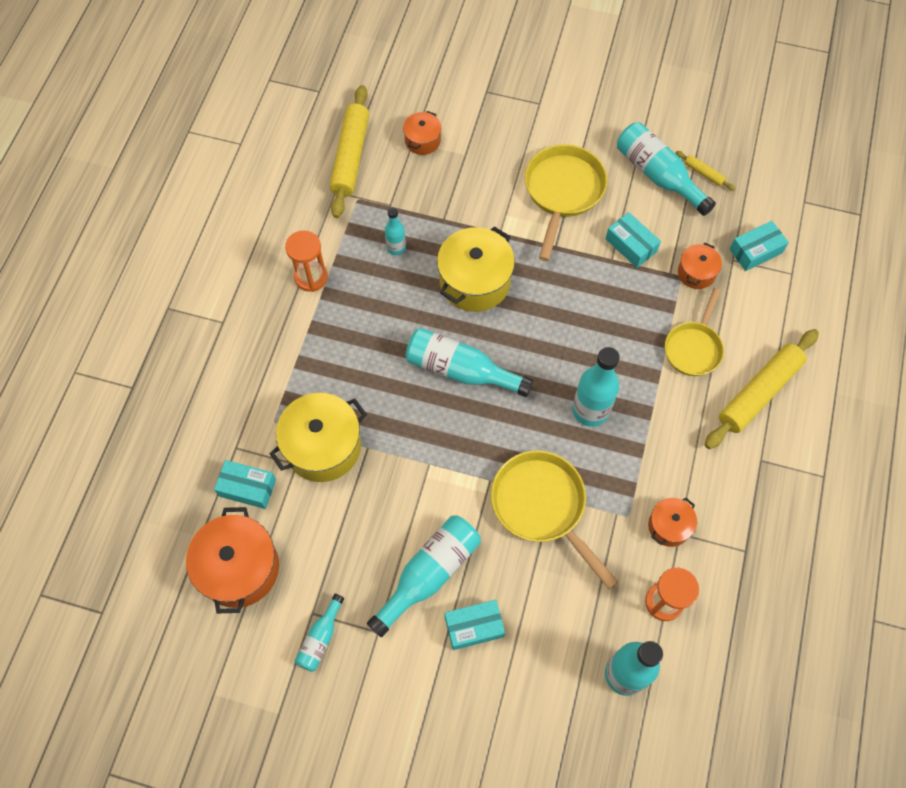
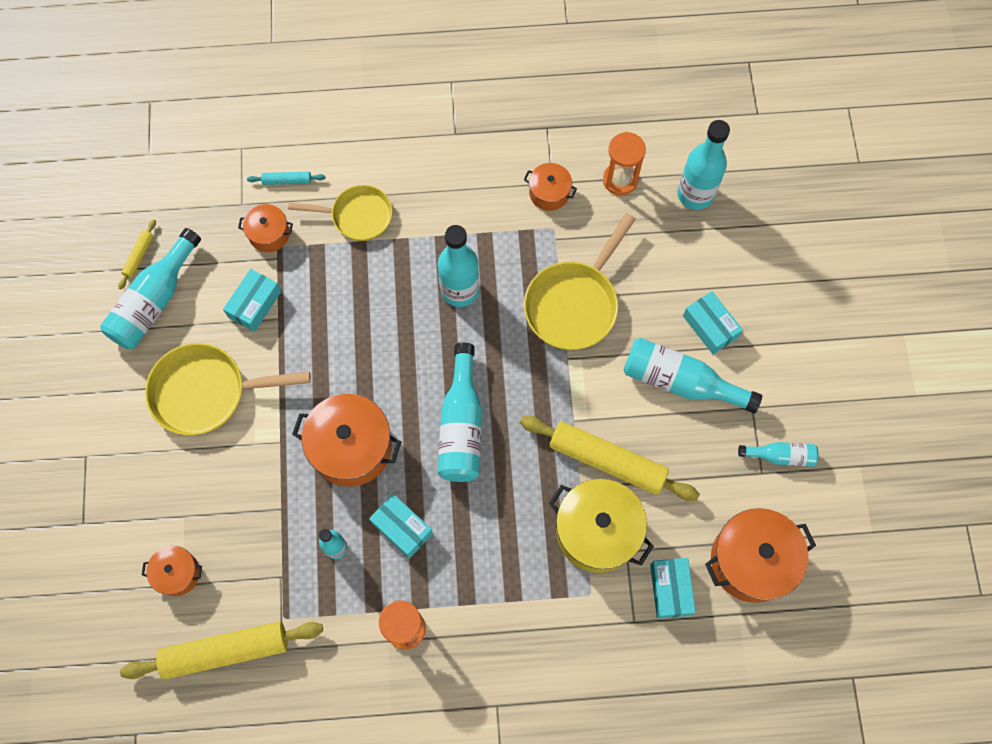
camera: 110 degrees left, 5 degrees up
(475, 281) = (351, 447): yellow pot -> orange pot
(747, 301) = (287, 181): none -> turquoise rolling pin
(755, 251) = (224, 186): turquoise box -> turquoise box (402, 528)
(759, 393) = (386, 149): yellow rolling pin -> yellow rolling pin (607, 461)

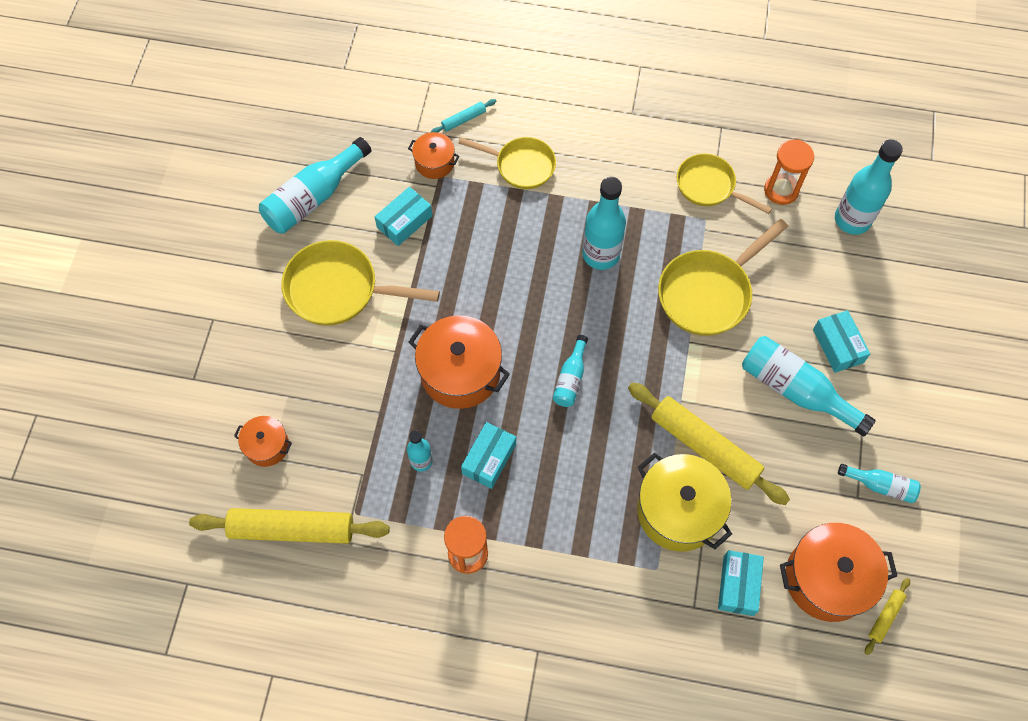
camera: 15 degrees right, 5 degrees down
(139, 256) = (310, 155): yellow rolling pin -> yellow rolling pin (885, 617)
(287, 181) = (464, 120): turquoise rolling pin -> turquoise rolling pin turned 45 degrees counterclockwise
(402, 528) = (489, 459): turquoise box -> turquoise box turned 60 degrees clockwise
(461, 425) = (570, 378): turquoise bottle -> turquoise bottle, size x0.55
(549, 193) = (709, 186): orange pot -> yellow pan

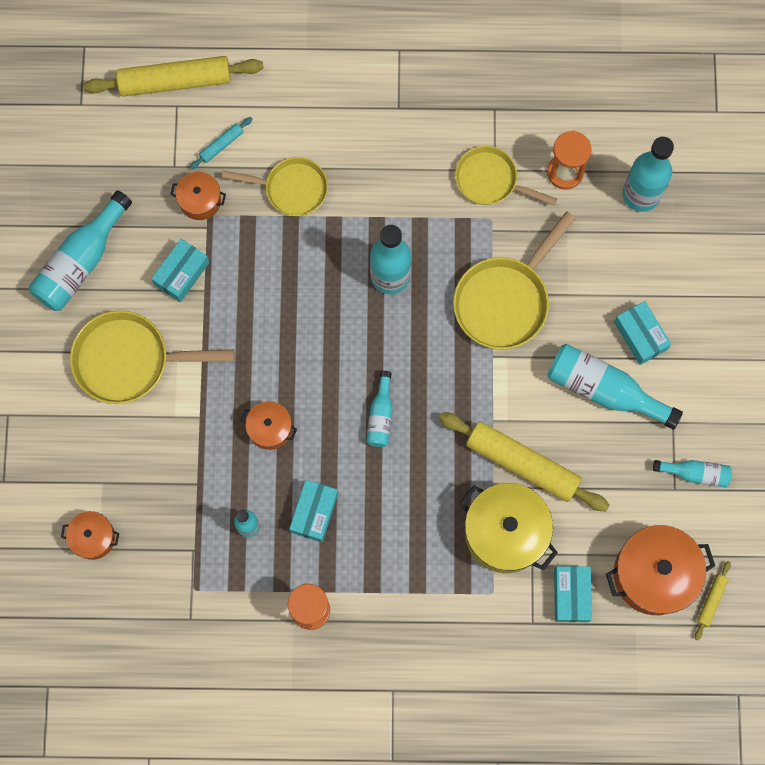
camera: 10 degrees left, 10 degrees up
(292, 530) = (137, 616): yellow rolling pin -> yellow rolling pin (175, 82)
(460, 372) = (270, 428): orange pot -> orange pot, size x0.54

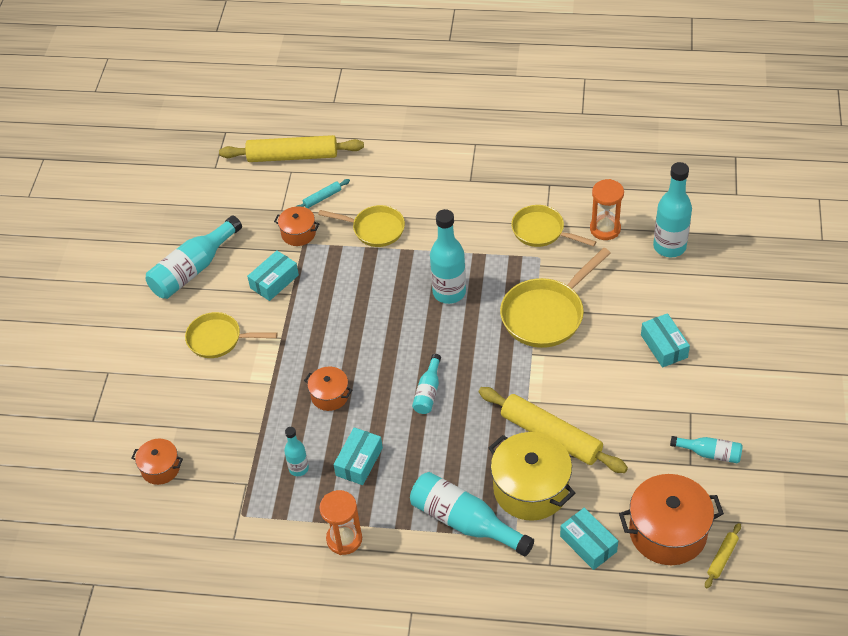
camera: 10 degrees right, 25 degrees down
(129, 360) = (218, 339): yellow pan -> yellow pan, size x0.66
(571, 595) = (588, 544): turquoise box -> turquoise box turned 45 degrees counterclockwise
(604, 390) = (629, 384): turquoise bottle -> turquoise bottle (465, 522)

